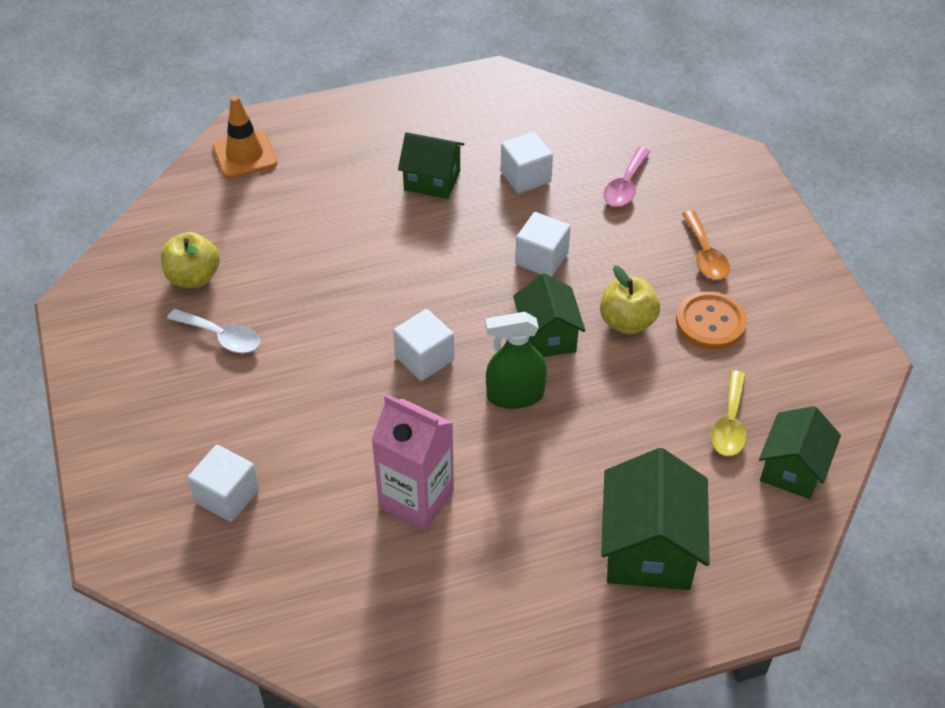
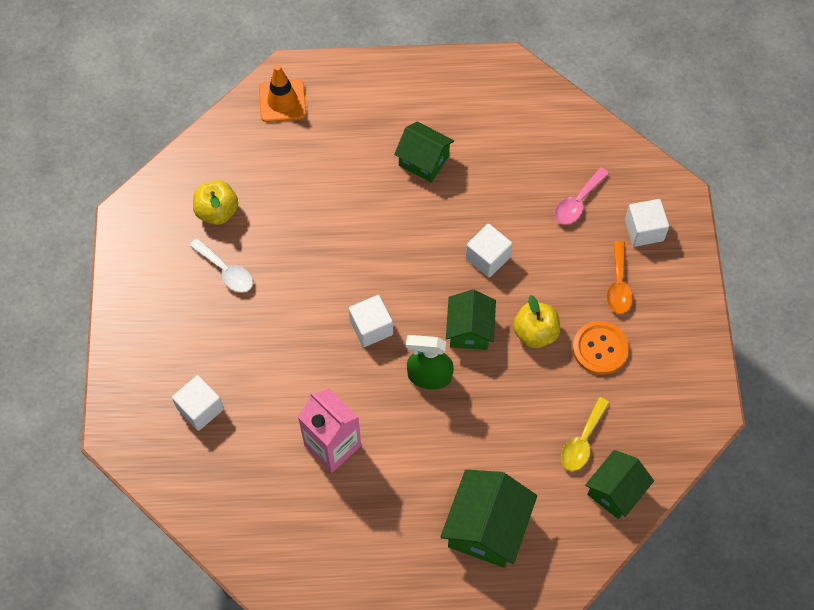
camera: 15 degrees right, 15 degrees up
(525, 177) = (499, 175): white cube -> white cube (644, 230)

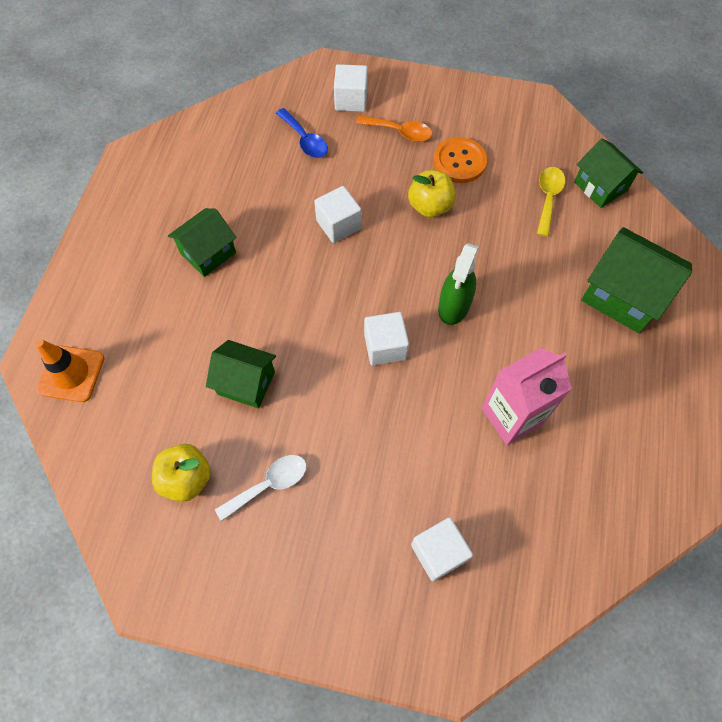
camera: 75 degrees left, 0 degrees up
(469, 330) = (412, 259): green house -> green house (246, 383)
(577, 202) = (305, 140): pink spoon -> blue spoon
(582, 441) = (548, 198): yellow spoon -> yellow spoon turned 120 degrees counterclockwise

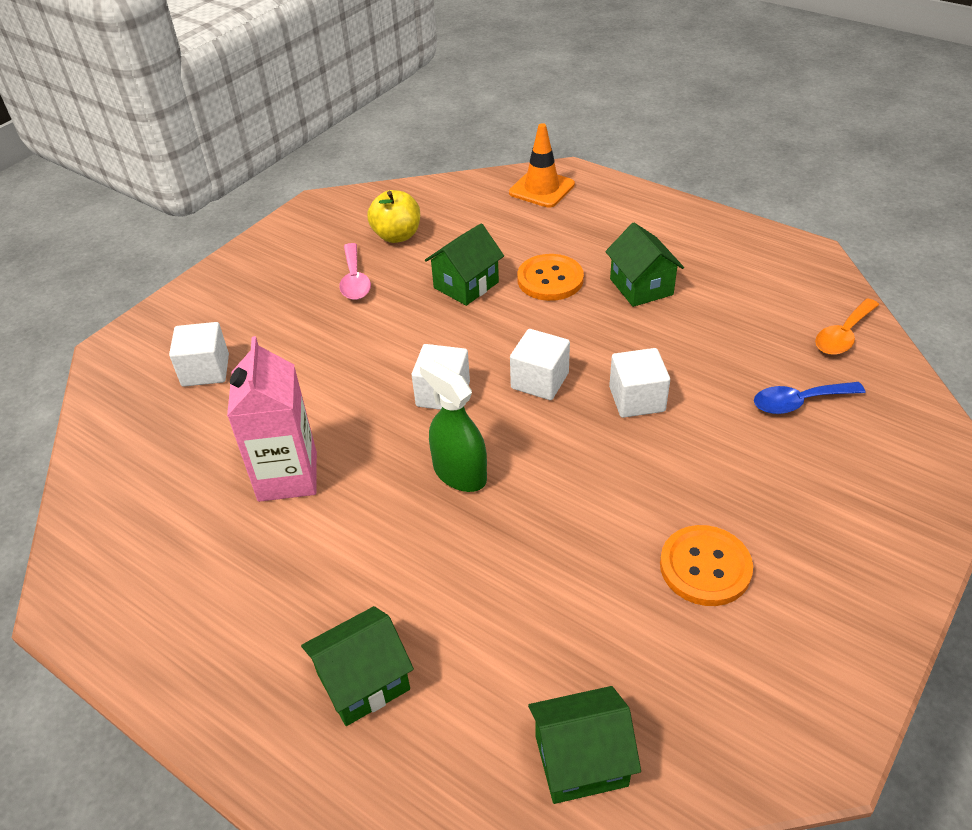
camera: 115 degrees right, 20 degrees down
(218, 320) = (550, 279): none -> orange button
(269, 484) = (354, 280): white spoon -> pink spoon
(351, 100) = (873, 472): white cube -> white cube (539, 381)
(399, 132) = (789, 511): orange spoon -> orange spoon (843, 335)
(430, 206) = (630, 501): yellow apple -> none
(548, 198) = (587, 662): yellow spoon -> none
(623, 295) = (363, 682): green house -> green house, size x0.67

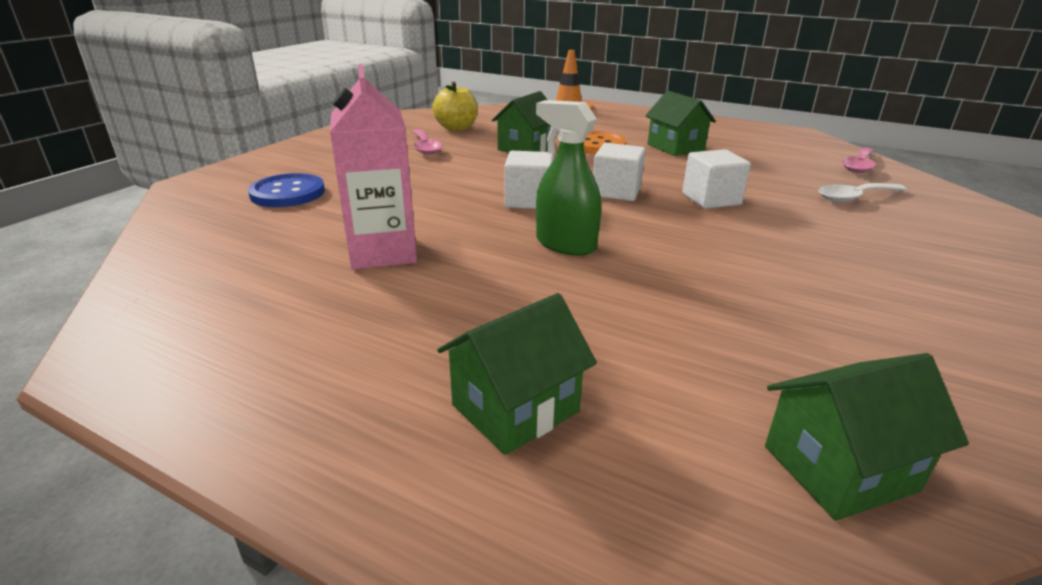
camera: 10 degrees left, 15 degrees down
(205, 370) = (287, 193): white cube -> blue button
(705, 567) = (855, 295): orange button -> none
(798, 402) = (854, 197): blue spoon -> white spoon
(843, 335) = (859, 166): orange spoon -> pink spoon

